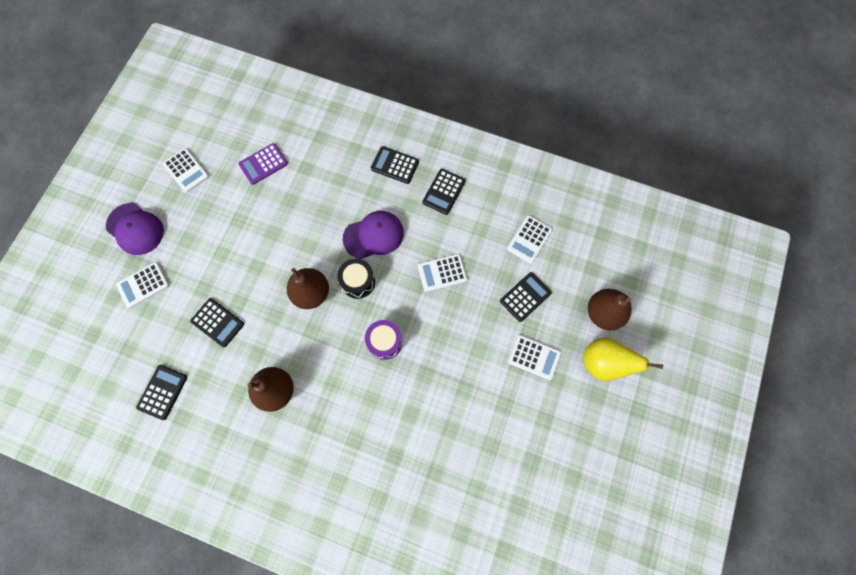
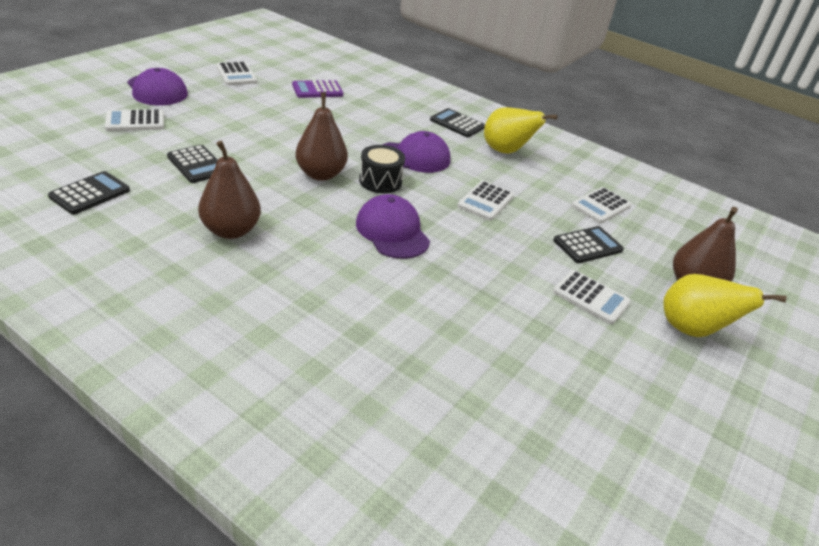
camera: 10 degrees right, 35 degrees down
(385, 342) = (392, 231): purple drum -> purple cap
(442, 273) = (485, 201): white calculator -> white calculator turned 60 degrees counterclockwise
(444, 192) = (506, 151): black calculator -> yellow pear

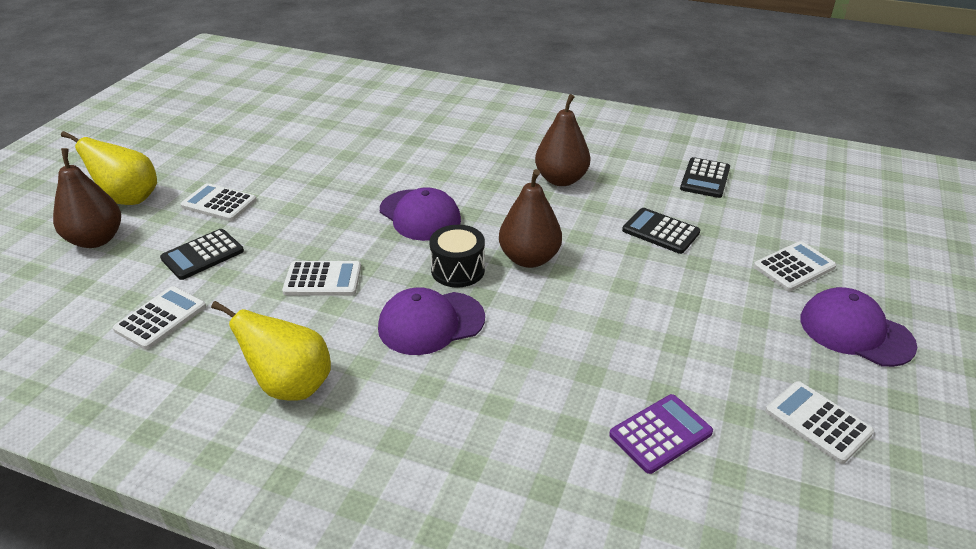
camera: 170 degrees right, 0 degrees up
(457, 124) = (381, 431): black calculator -> none
(485, 201) = (323, 279): white calculator -> white calculator turned 75 degrees clockwise

